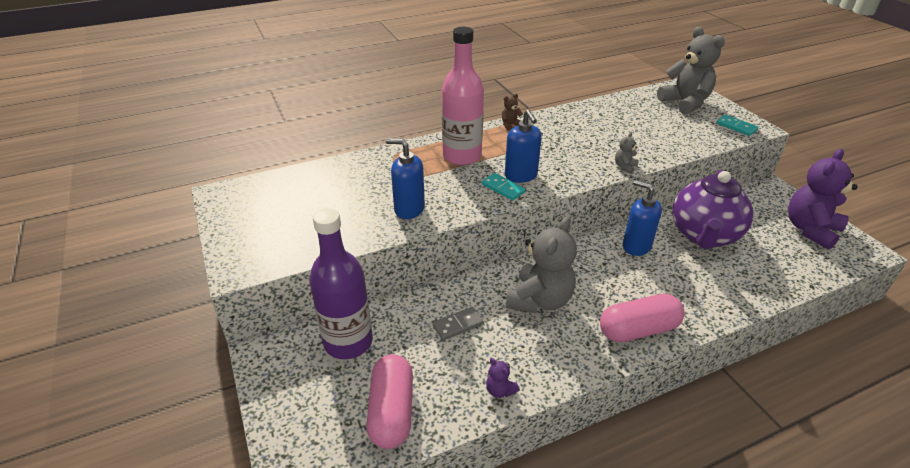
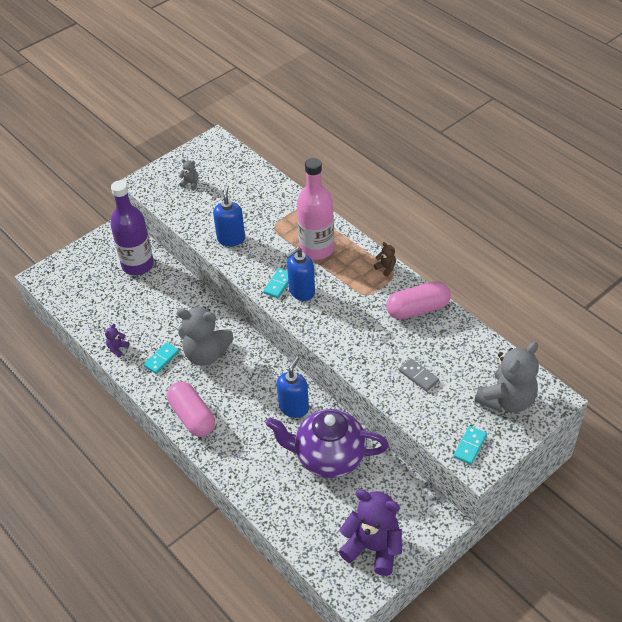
camera: 75 degrees right, 10 degrees up
(391, 411) = (90, 302): pink capsule -> pink capsule (417, 309)
(458, 325) = (168, 314): grey domino -> grey domino (418, 376)
(535, 344) = (161, 359): none -> turquoise domino
(625, 167) = (345, 359): grey teddy bear -> grey teddy bear (190, 183)

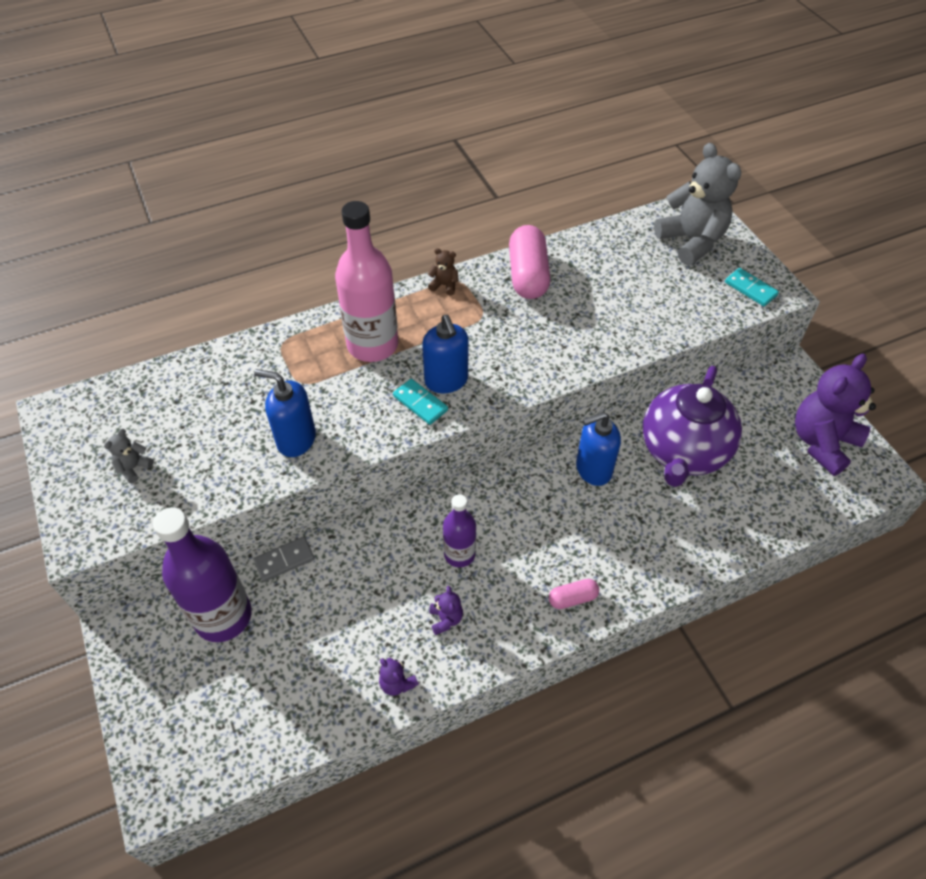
camera: 75 degrees left, 5 degrees up
(161, 359) = (446, 619): turquoise domino -> purple teddy bear
(192, 417) = (572, 598): pink capsule -> pink capsule, size x0.50
(206, 354) = (459, 554): grey teddy bear -> purple bottle
(294, 408) = (593, 469): blue soap dispenser -> blue soap dispenser turned 60 degrees counterclockwise
(386, 268) = (444, 285): brown teddy bear -> brown teddy bear turned 45 degrees clockwise
(418, 376) = (635, 303): grey domino -> grey domino (284, 560)

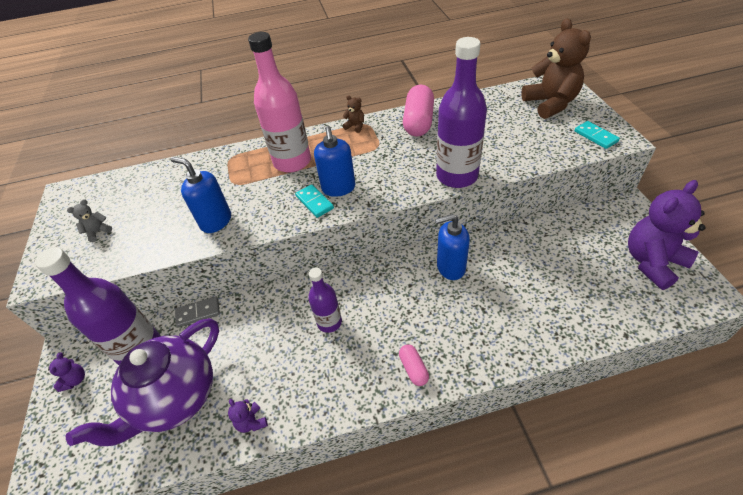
camera: 15 degrees right, 5 degrees down
(446, 619) = (305, 373): purple teddy bear -> purple teddy bear (75, 380)
(572, 598) = (413, 369): pink capsule -> pink capsule turned 75 degrees clockwise
(592, 354) = (457, 176): none -> purple bottle
(683, 452) = (527, 260): purple teapot -> purple teapot (176, 398)
(691, 241) = (550, 104): grey teddy bear -> brown teddy bear

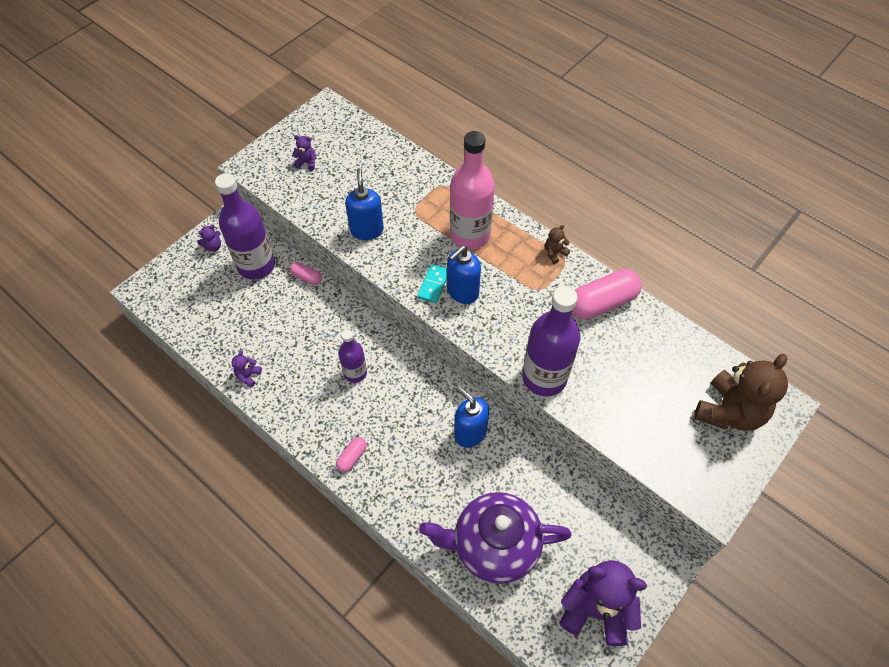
camera: 50 degrees right, 10 degrees up
(98, 232) = (306, 162): grey teddy bear -> purple teddy bear
(176, 398) = (237, 317): purple teapot -> purple teapot (494, 546)
(198, 313) = (307, 277): grey domino -> pink capsule
(355, 126) = (555, 253): brown teddy bear -> brown teddy bear turned 120 degrees counterclockwise
(595, 136) = (700, 478): turquoise domino -> none

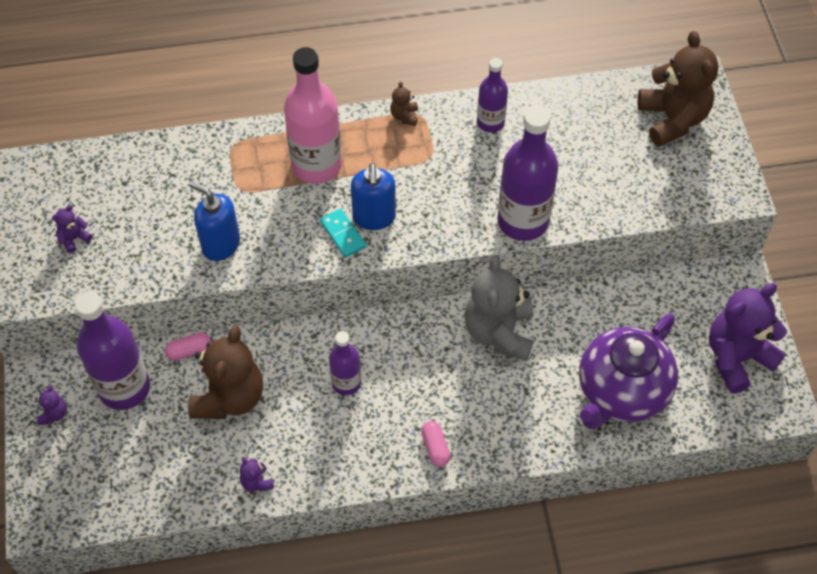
camera: 50 degrees left, 0 degrees up
(293, 320) = (229, 397): none -> brown teddy bear
(470, 433) = (499, 332): blue soap dispenser -> grey teddy bear
(602, 303) = (490, 122): pink capsule -> purple bottle

